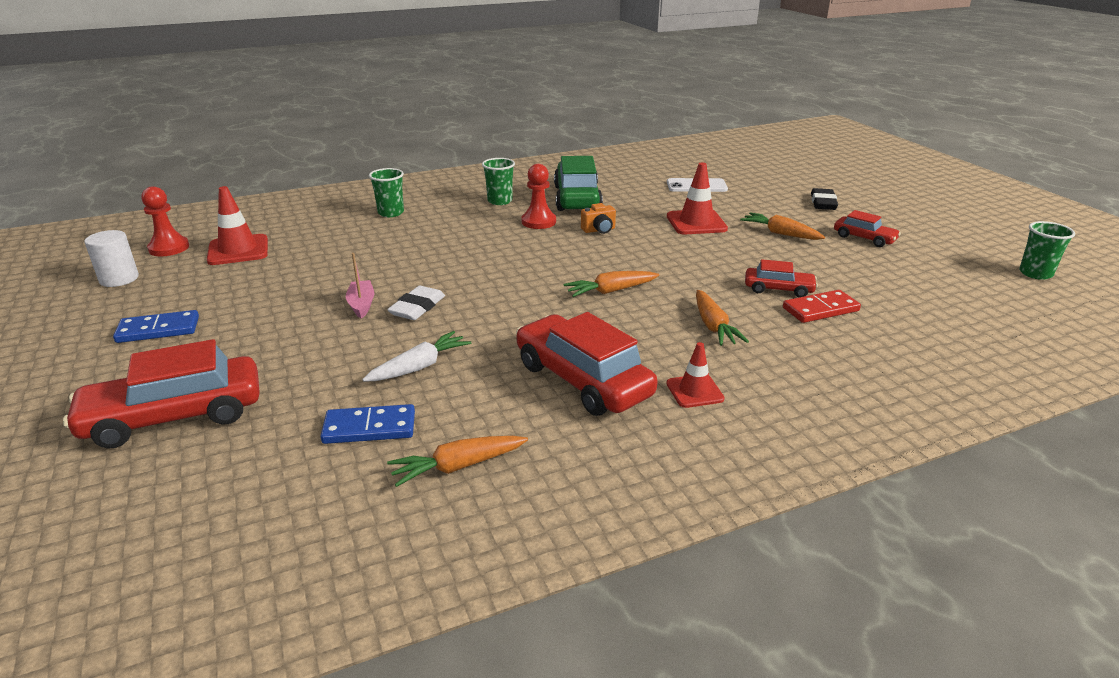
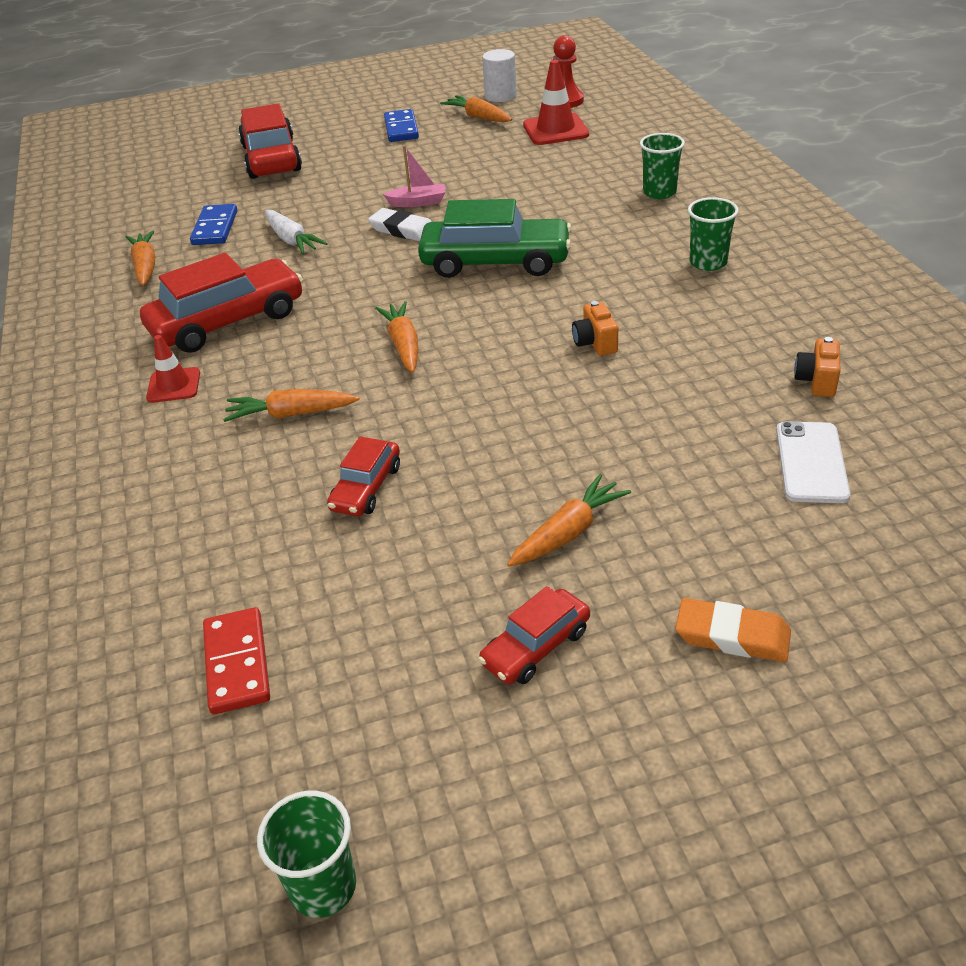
camera: 100 degrees right, 10 degrees up
(168, 287) = (478, 117): none -> orange carrot
(538, 222) = (628, 294): red pawn -> none
(577, 198) = (727, 327): green car -> green car (495, 262)
(628, 182) = (817, 381): none -> orange camera
(696, 223) = (621, 439): red traffic cone -> none
(820, 309) = (296, 517): red domino -> red domino (237, 663)
(823, 203) = (732, 636): black eraser -> orange eraser

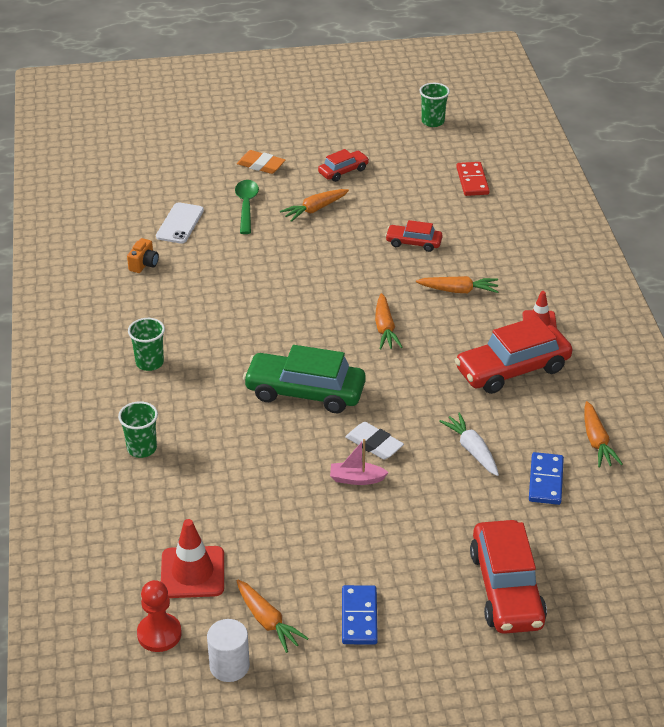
camera: 175 degrees left, 0 degrees up
(366, 488) = (413, 243): red car -> red car turned 105 degrees counterclockwise
(595, 343) = (259, 309): orange camera -> none
(708, 520) = (246, 206): none -> green spoon

